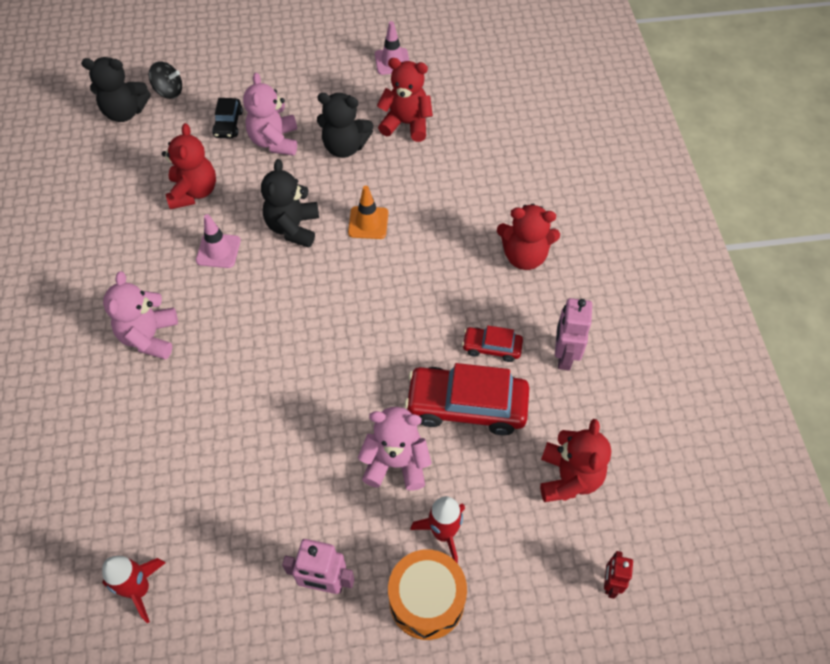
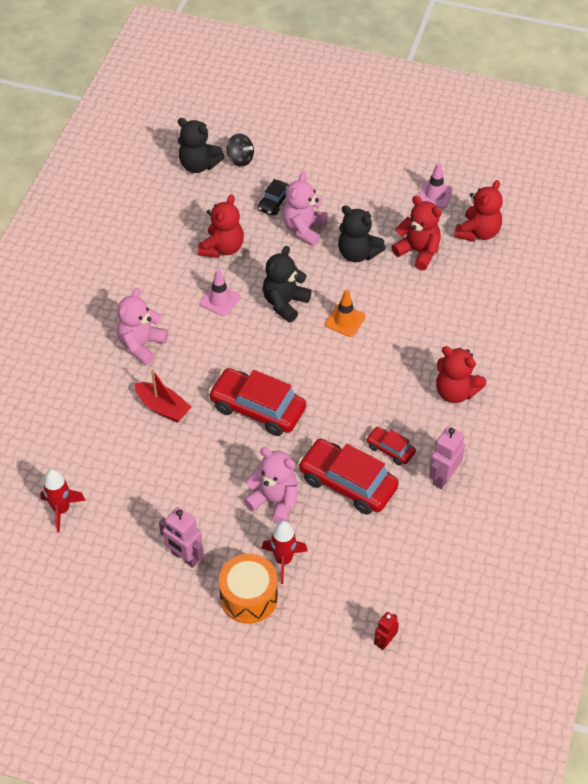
camera: 25 degrees right, 5 degrees down
(210, 402) = (163, 407): none -> red boat
(322, 359) = (257, 408): none -> red car
(568, 477) = (396, 562): red teddy bear -> red teddy bear (478, 232)

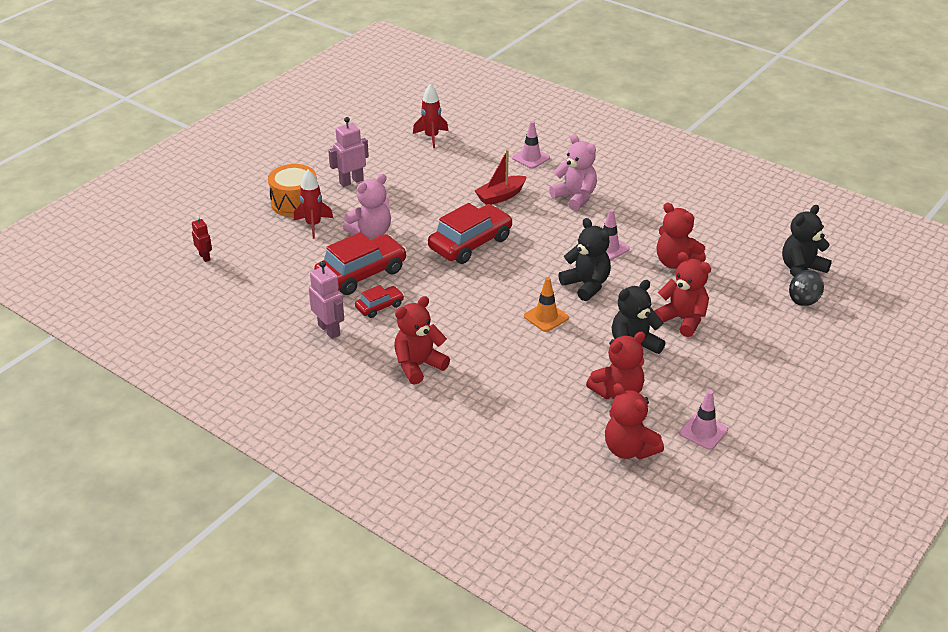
camera: 110 degrees right, 15 degrees down
(77, 402) = (531, 158): none -> pink traffic cone
(274, 202) = (730, 308): black car -> none
(304, 229) = (682, 320): pink teddy bear -> red teddy bear

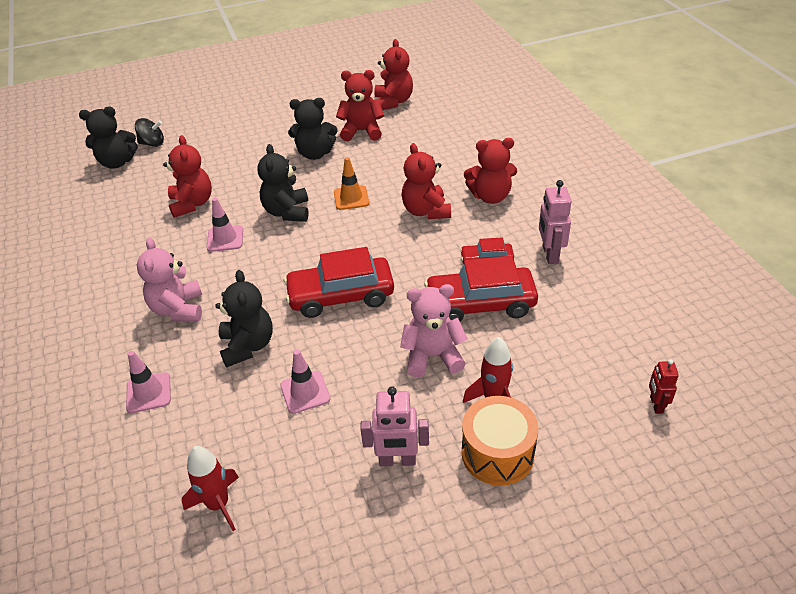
camera: 145 degrees left, 5 degrees up
(500, 196) = (247, 346): red boat -> black teddy bear
(682, 320) = (254, 160): red teddy bear -> red teddy bear (426, 211)
(703, 432) = (337, 96): pink traffic cone -> pink traffic cone (305, 392)

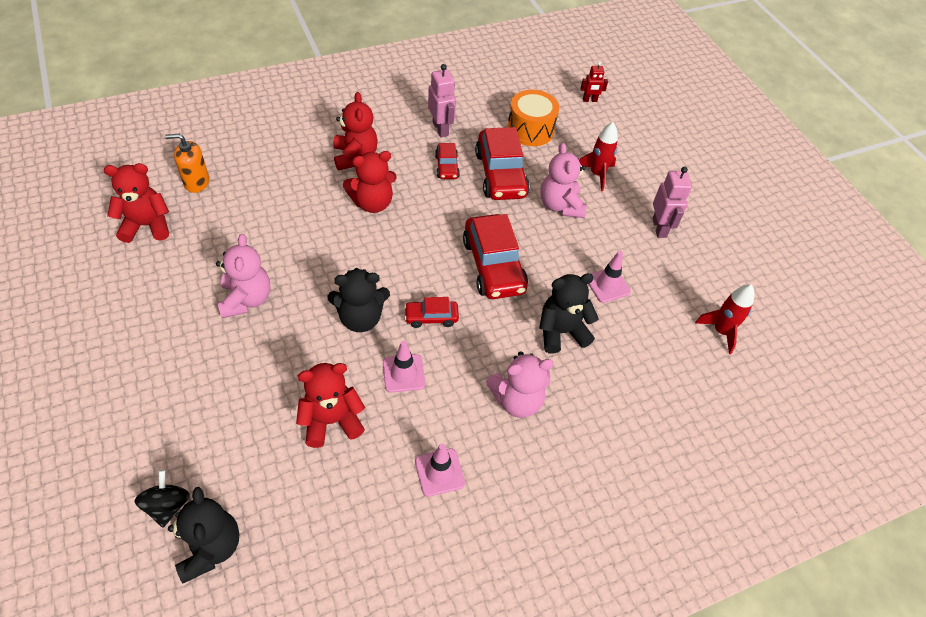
camera: 100 degrees left, 10 degrees up
(148, 393) = (626, 404): pink traffic cone -> pink traffic cone (439, 472)
(281, 253) = (431, 317): none -> red car
(315, 154) = (246, 299): black teddy bear -> pink teddy bear
(351, 198) = (342, 262): orange traffic cone -> none
(362, 131) = (208, 255): red teddy bear -> none
(443, 116) = (196, 182): none -> orange soap dispenser
(497, 453) = (642, 176): orange drum -> orange drum (530, 130)
(549, 254) = (440, 129): pink robot -> pink robot turned 105 degrees counterclockwise

